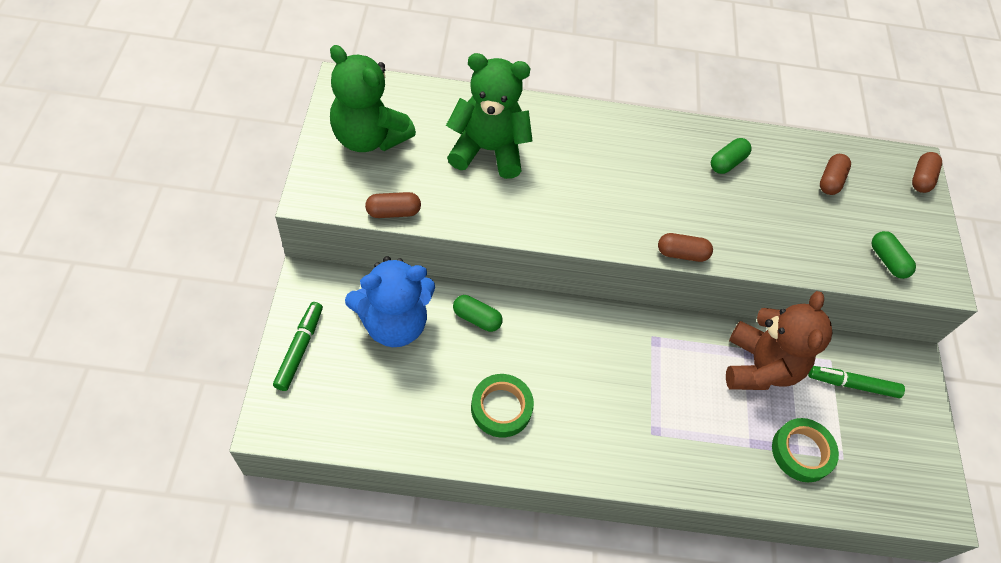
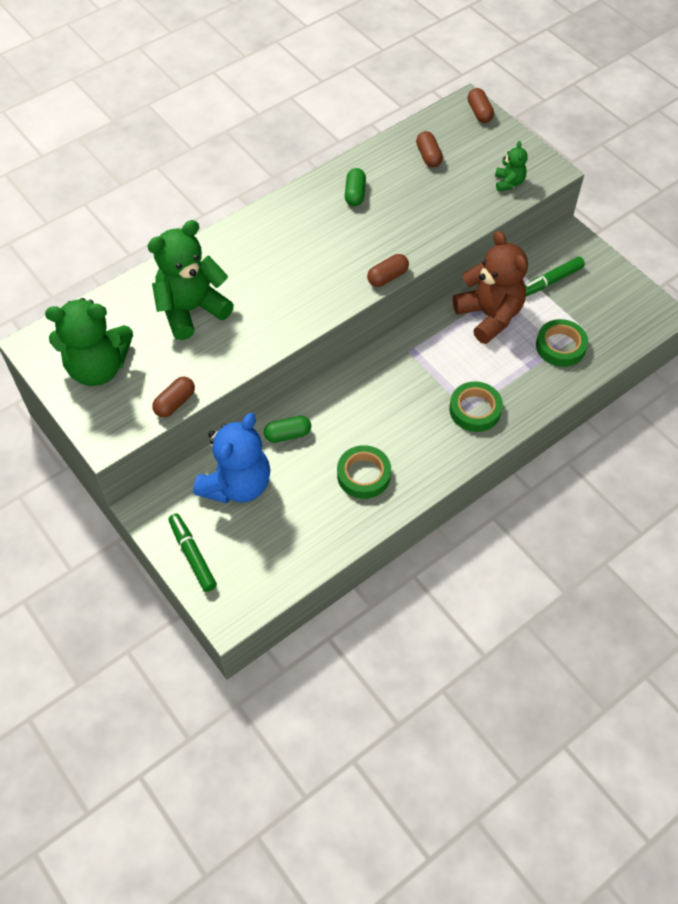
camera: 35 degrees left, 0 degrees up
(658, 439) = (475, 410): none -> green tape
(887, 261) = (508, 183): green capsule -> green teddy bear

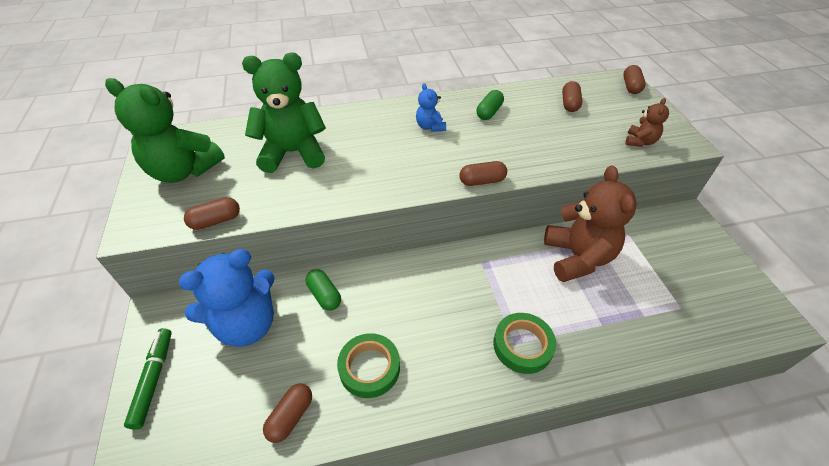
camera: 25 degrees right, 10 degrees down
(288, 434) = (324, 295): green capsule -> green capsule turned 45 degrees clockwise
(306, 232) = (430, 127): none -> blue teddy bear
(325, 533) = (291, 416): none -> brown capsule
(508, 183) = (640, 142): green teddy bear -> brown teddy bear
(550, 281) = (654, 247): green marker -> none
(560, 346) = (645, 314): green tape -> none

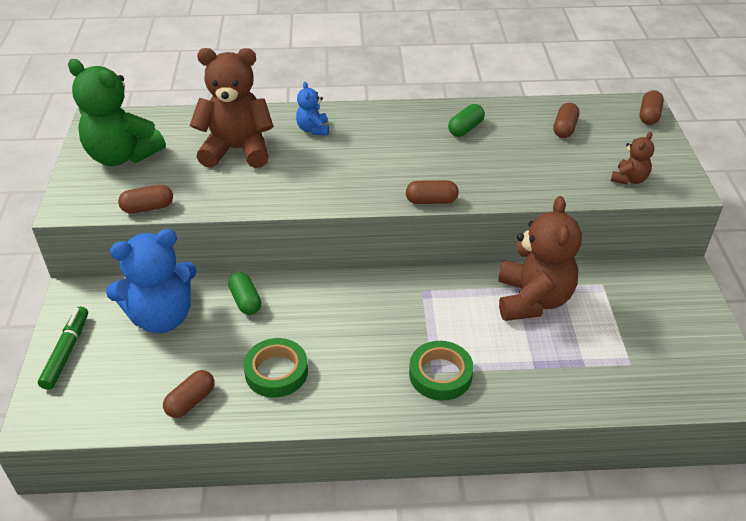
camera: 10 degrees right, 5 degrees down
(293, 153) = (237, 150): green teddy bear -> brown teddy bear
(430, 127) = (393, 138): blue teddy bear -> blue teddy bear (313, 129)

